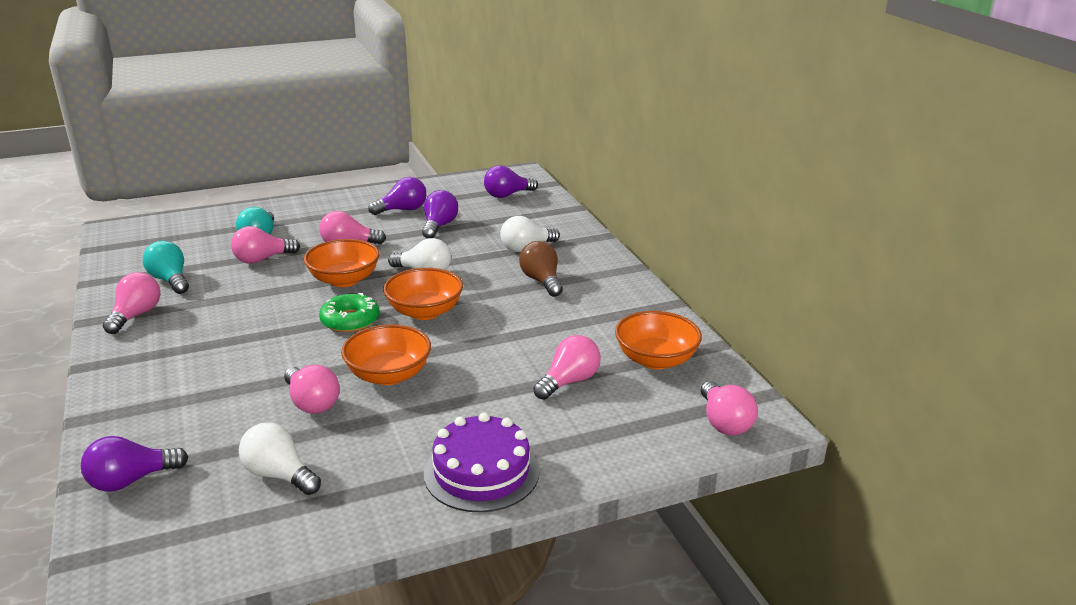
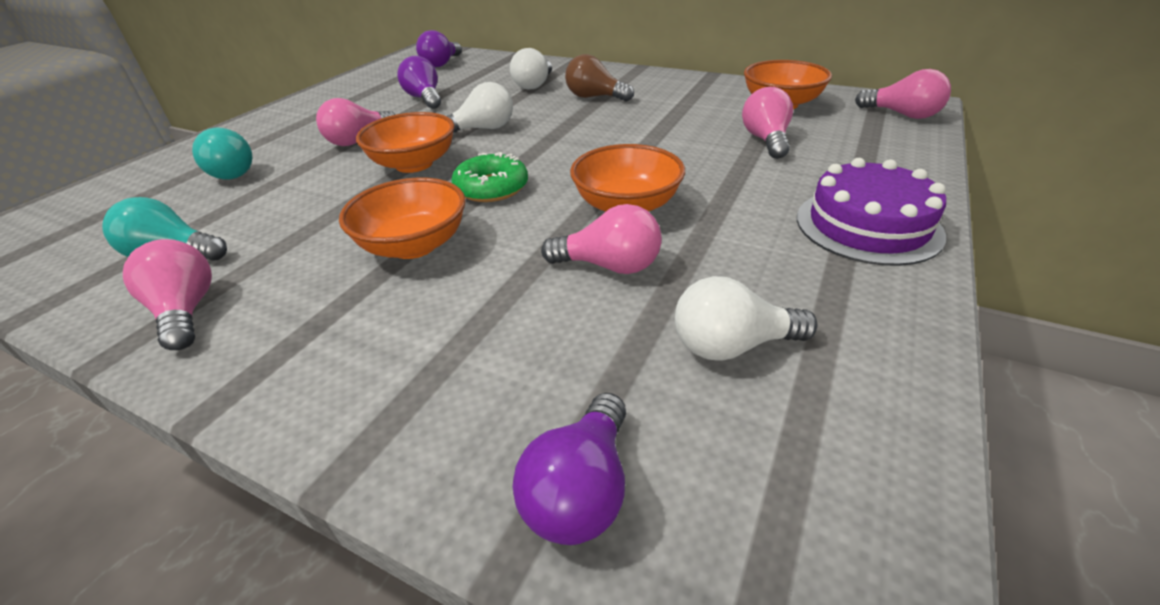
camera: 40 degrees left, 10 degrees up
(262, 259) = (275, 187): pink light bulb -> none
(402, 210) = (362, 101): purple light bulb -> none
(424, 312) = (548, 152): orange bowl -> orange bowl (414, 245)

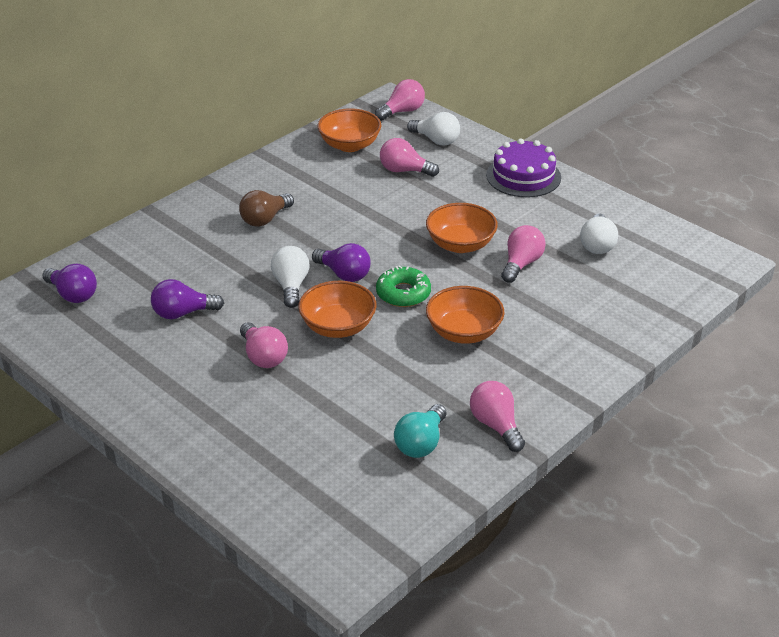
camera: 75 degrees left, 0 degrees up
(186, 311) = (496, 425): pink light bulb -> pink light bulb turned 75 degrees clockwise
(231, 172) = (285, 432): turquoise light bulb -> none
(534, 85) = (203, 245): white light bulb -> white light bulb (436, 140)
(580, 490) = (661, 300): purple light bulb -> purple light bulb (344, 274)

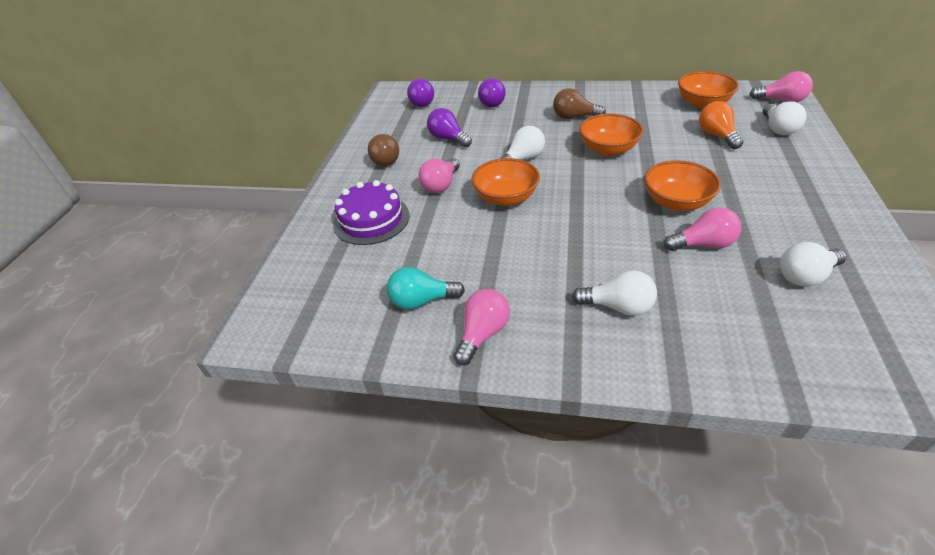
camera: 60 degrees right, 5 degrees up
(158, 374) = (385, 159): none -> brown light bulb
(344, 274) = (564, 171): purple light bulb -> purple light bulb (492, 102)
(403, 293) = (579, 206): green donut -> none
(404, 171) = (716, 135): pink light bulb -> orange light bulb
(464, 332) = (574, 257): orange bowl -> orange bowl (608, 149)
(523, 176) = (818, 187): purple cake -> purple cake (371, 219)
(539, 342) = (618, 306): none -> white light bulb

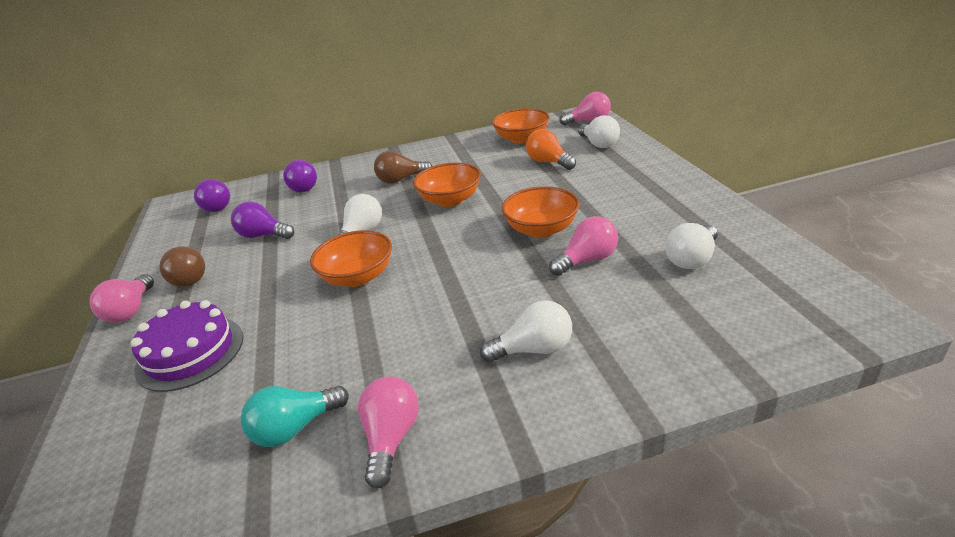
camera: 25 degrees left, 10 degrees down
(441, 185) = (272, 286): pink light bulb -> pink light bulb (131, 310)

